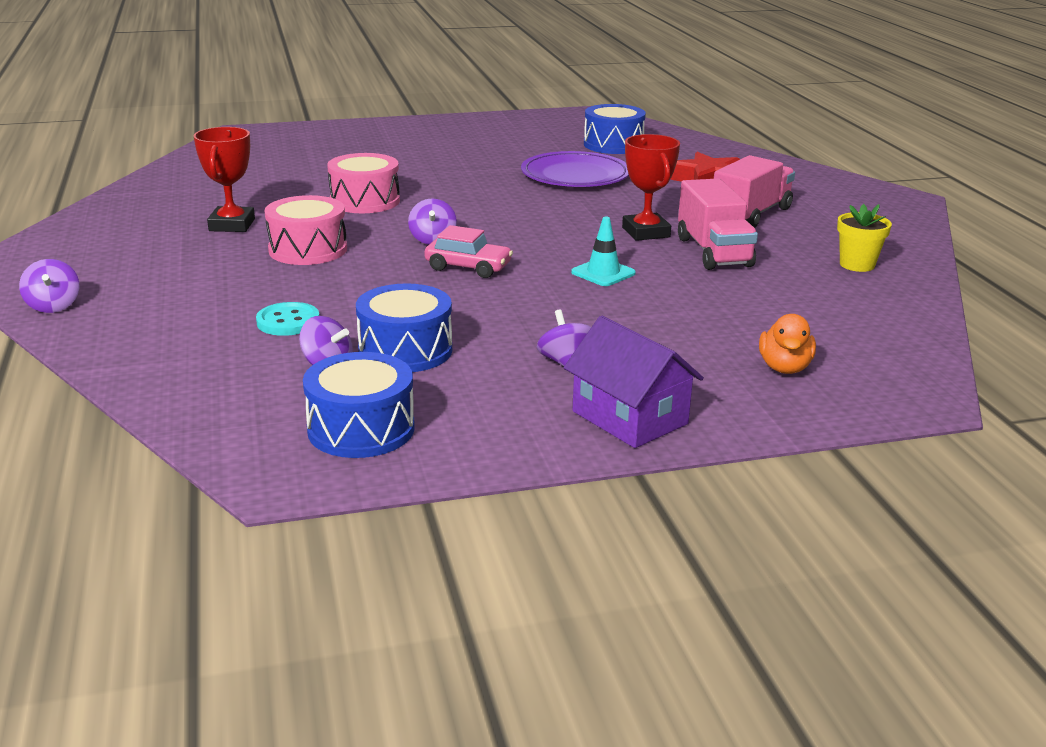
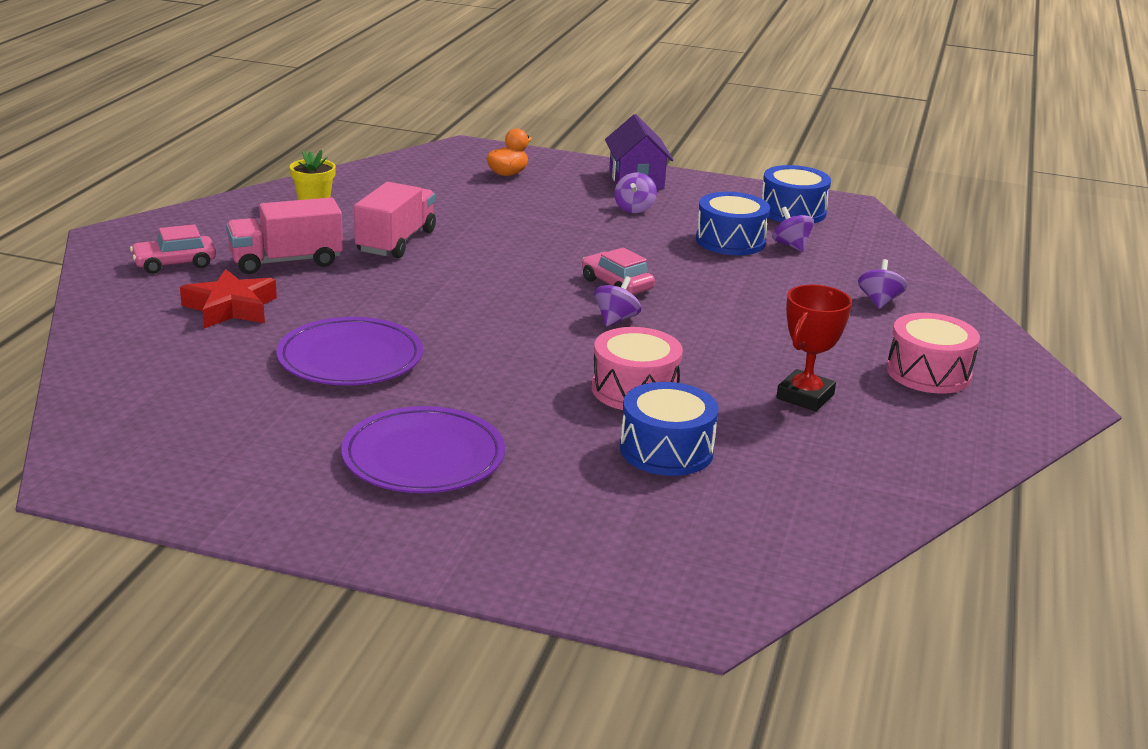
camera: 150 degrees left, 0 degrees up
(53, 306) = (993, 345): purple spinning top -> purple spinning top (879, 301)
(288, 321) = (801, 281): turquoise button -> none
(308, 250) = (743, 342): pink drum -> pink drum (928, 373)
(451, 149) = (423, 457): none -> purple plate
(603, 273) = (515, 251): turquoise traffic cone -> none
(613, 145) = (205, 396): blue drum -> blue drum (666, 450)
(646, 232) = (414, 272): red trophy -> none
(813, 194) = (174, 264): none -> pink car

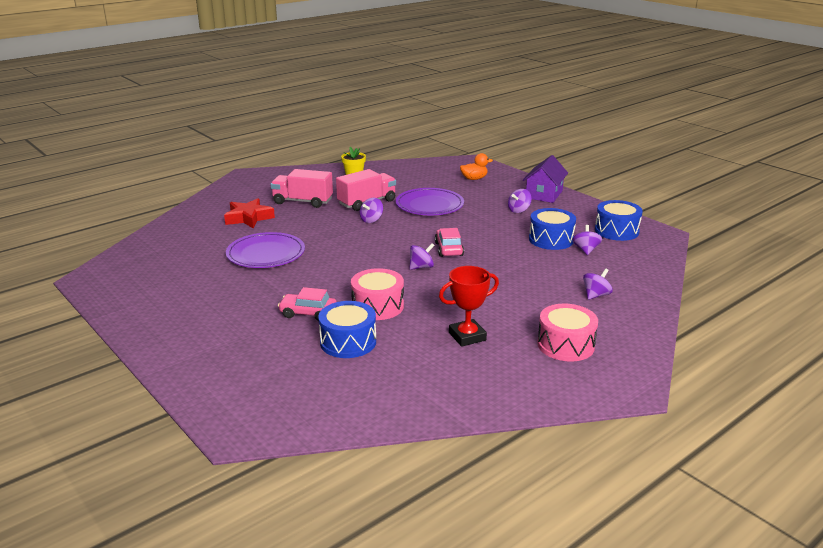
camera: 35 degrees right, 0 degrees up
(174, 264) = (254, 192): pink car -> pink car (308, 313)
(423, 457) = (230, 309): purple plate -> purple plate (429, 205)
(443, 267) = (371, 220): none -> purple spinning top

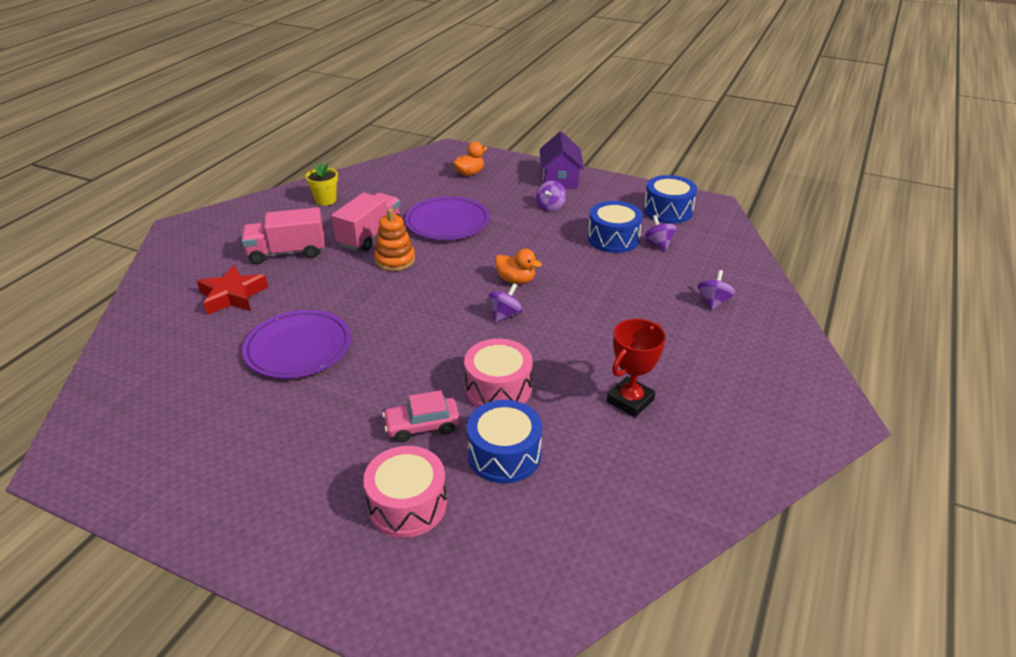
camera: 25 degrees left, 10 degrees up
(371, 220) = (395, 260): purple spinning top -> orange stacking toy
(448, 249) = (516, 280): pink car -> orange duck
(565, 345) = (736, 379): pink drum -> pink drum (407, 505)

